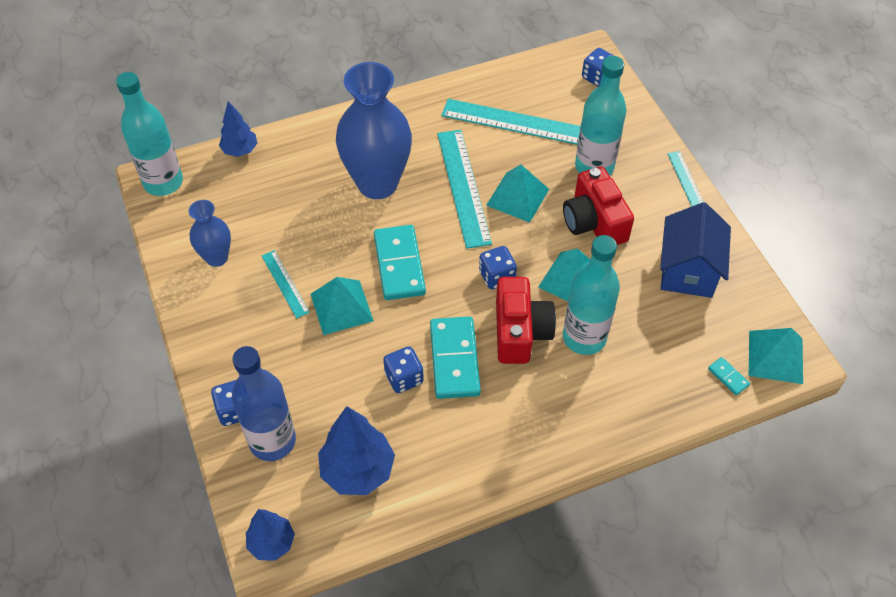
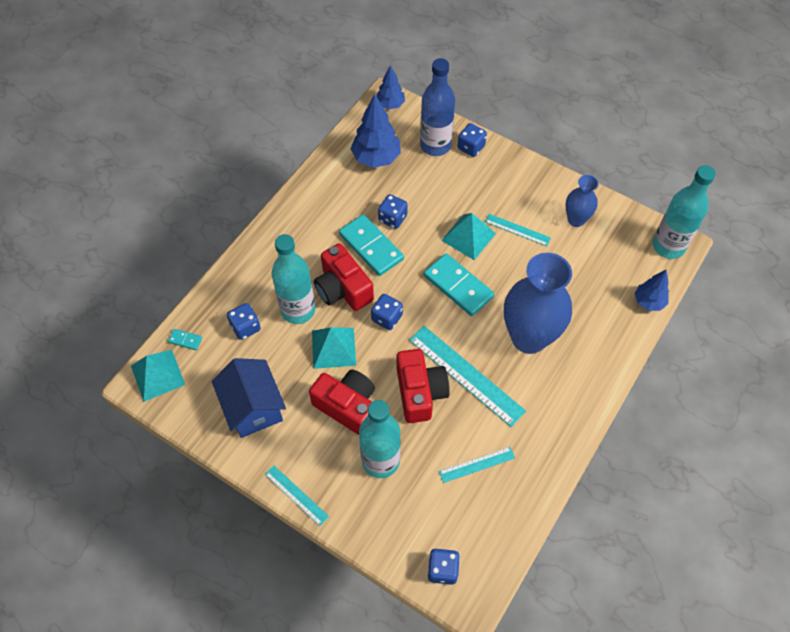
camera: 145 degrees right, 5 degrees up
(513, 122) = (477, 464): turquoise ruler -> turquoise ruler, size x0.54
(517, 197) = (420, 392): turquoise pyramid -> red camera
(653, 352) = (245, 327): none -> blue dice

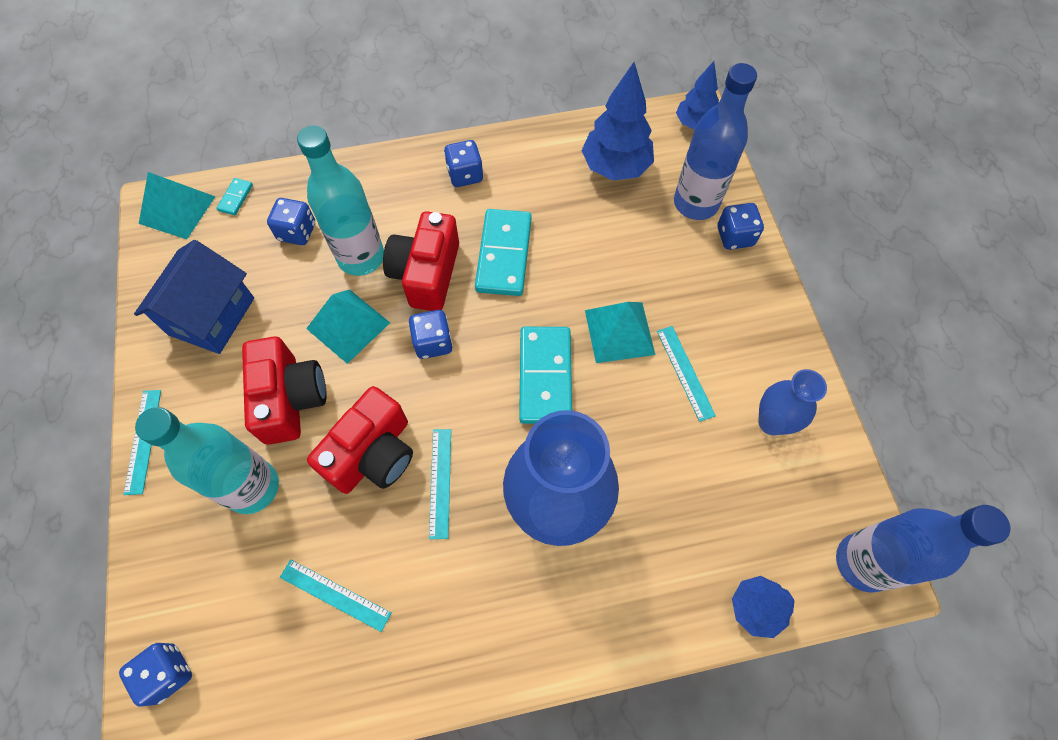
camera: 45 degrees right, 5 degrees up
(185, 340) = (235, 198): turquoise domino -> turquoise domino turned 45 degrees clockwise
(392, 218) = (560, 243): blue dice -> blue dice (465, 175)
(466, 375) = (440, 482): turquoise ruler -> turquoise ruler, size x0.54
(668, 246) = (863, 562): turquoise bottle -> blue bottle

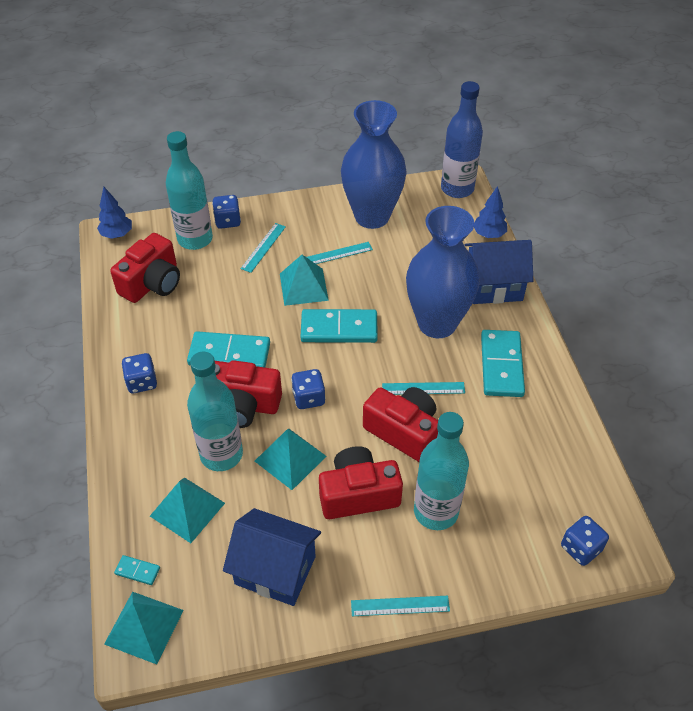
camera: 90 degrees left, 15 degrees down
(297, 232) = (187, 509): blue dice -> turquoise pyramid
(335, 595) = (510, 446): turquoise ruler -> turquoise ruler (263, 247)
(476, 598) = (501, 365): none -> turquoise domino
(615, 167) = (152, 283): blue tree -> red camera
(636, 603) = (493, 286): none -> blue house
(695, 203) = (195, 239): blue bottle -> turquoise bottle
(772, 422) = (372, 216): blue vase -> blue vase, size x1.94

